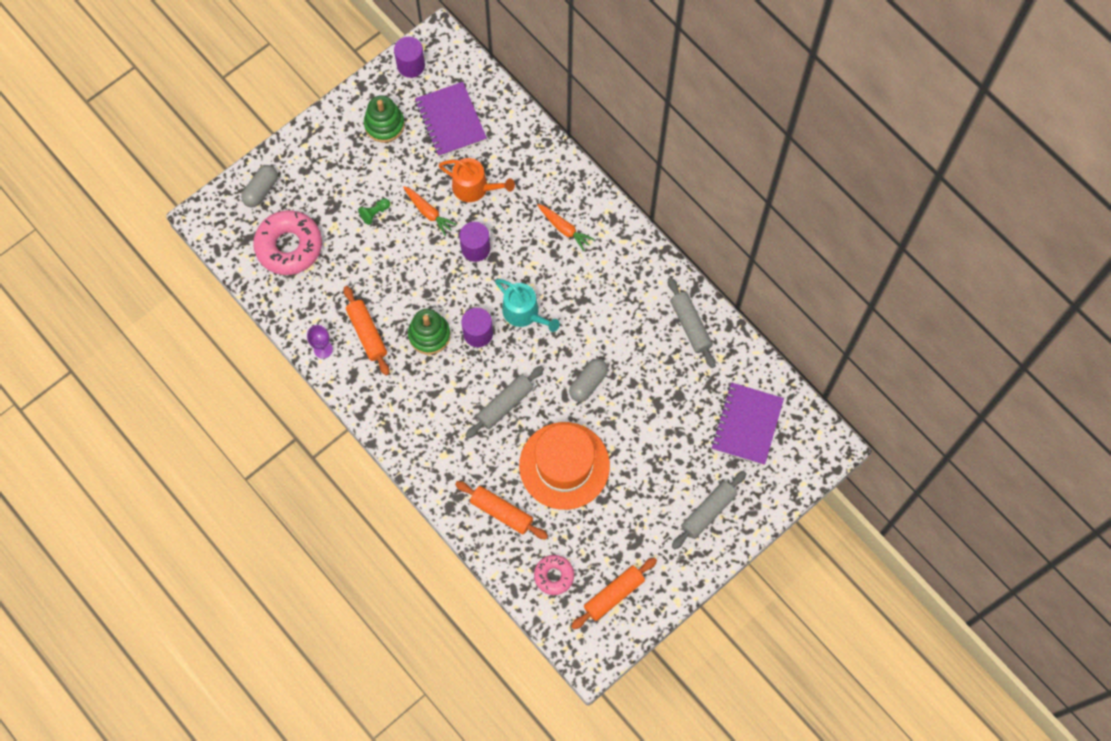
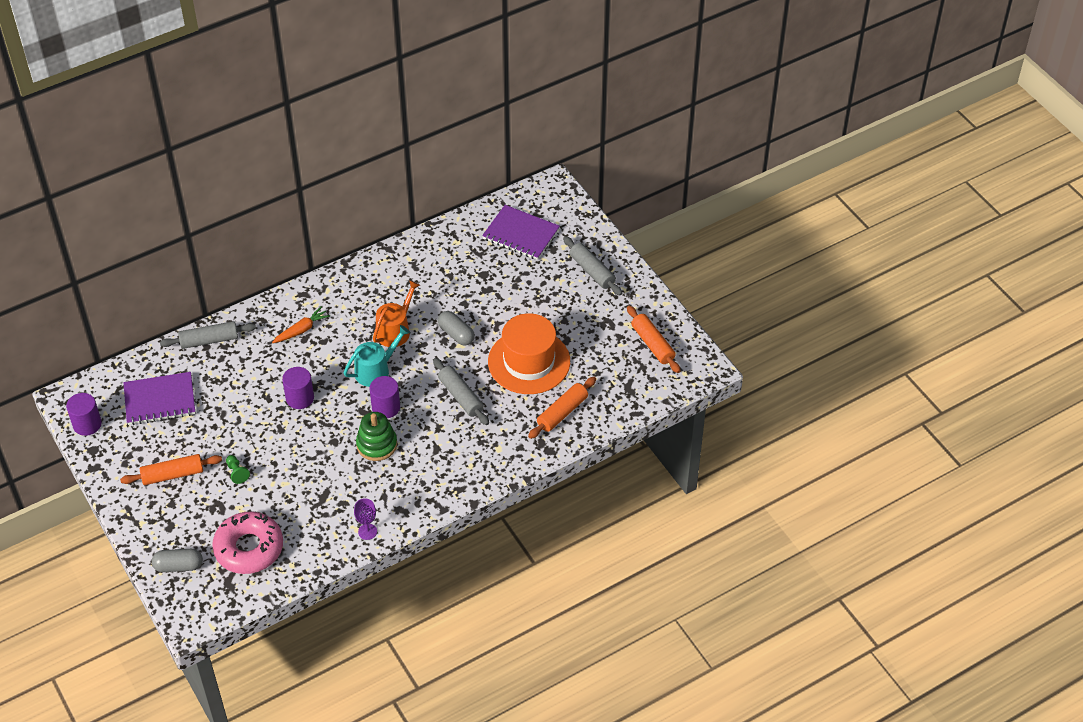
camera: 80 degrees left, 20 degrees down
(261, 190) = (178, 566): grey capsule -> grey capsule turned 45 degrees counterclockwise
(367, 333) = (361, 493): orange rolling pin -> orange rolling pin (172, 475)
(384, 124) = (144, 453): green stacking toy -> none
(428, 212) = (250, 429): orange carrot -> none
(474, 187) = (237, 391): orange watering can -> orange watering can (395, 330)
(554, 576) = (628, 383): pink donut -> none
(690, 325) = (421, 257): grey rolling pin -> grey rolling pin (209, 340)

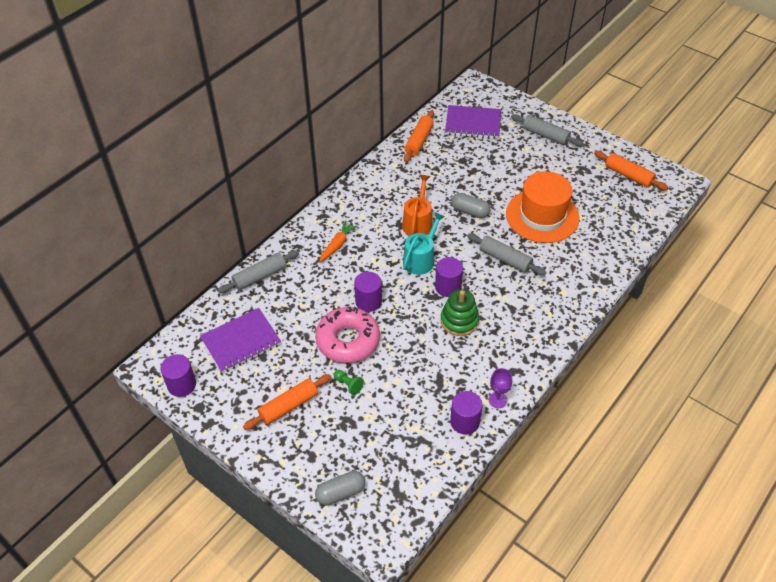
camera: 20 degrees left, 0 degrees up
(249, 548) = (398, 452): pink donut -> pink donut (348, 340)
(325, 541) = (464, 422): none -> purple cylinder
(562, 412) = (595, 247): orange rolling pin -> orange rolling pin (419, 141)

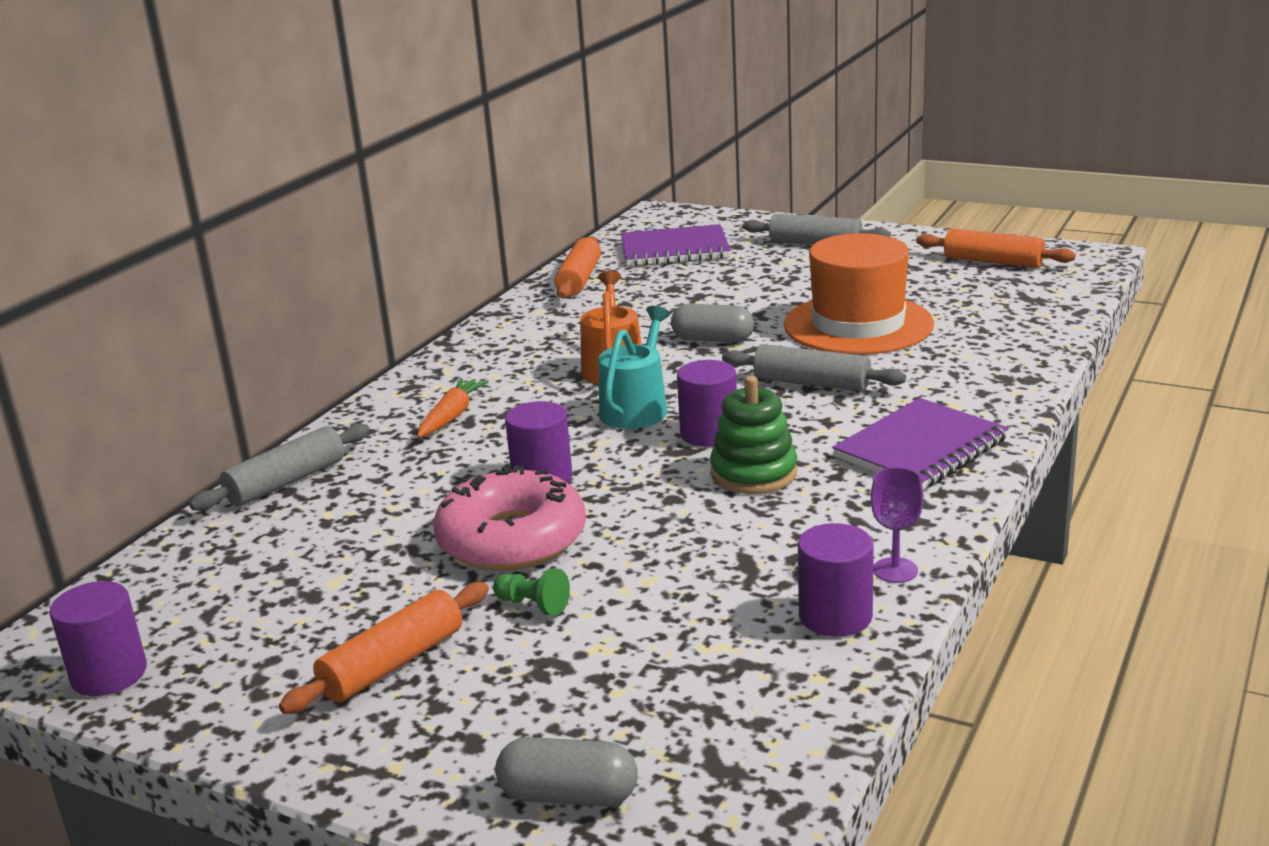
camera: 10 degrees left, 25 degrees down
(241, 342) = (256, 581): purple notebook -> purple notebook (921, 448)
(340, 493) = (568, 796): grey capsule -> grey capsule turned 45 degrees clockwise

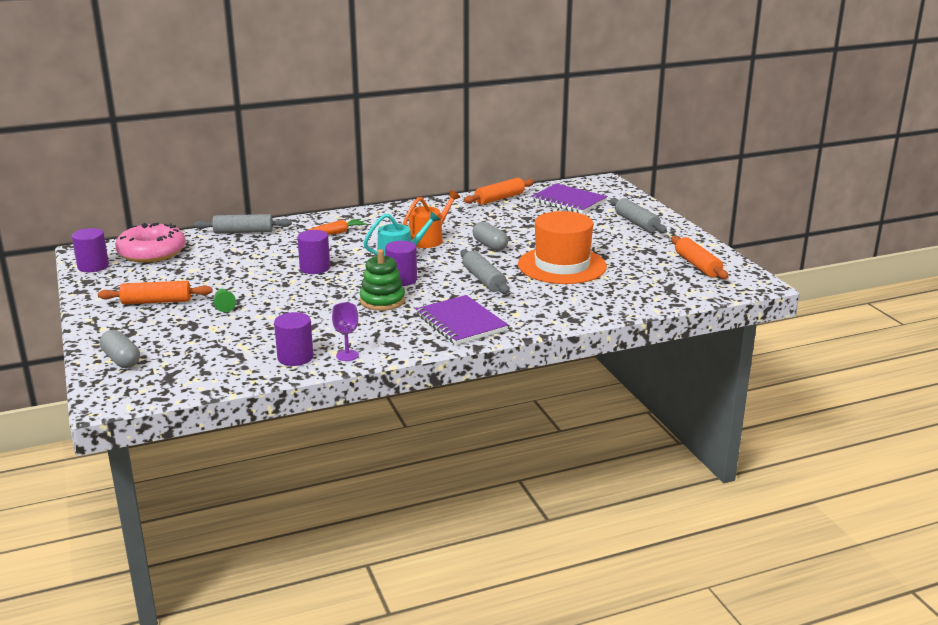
camera: 40 degrees right, 0 degrees up
(512, 539) = (263, 283): pink donut -> pink donut (152, 252)
(921, 448) = (460, 322): purple notebook -> purple notebook turned 60 degrees clockwise

